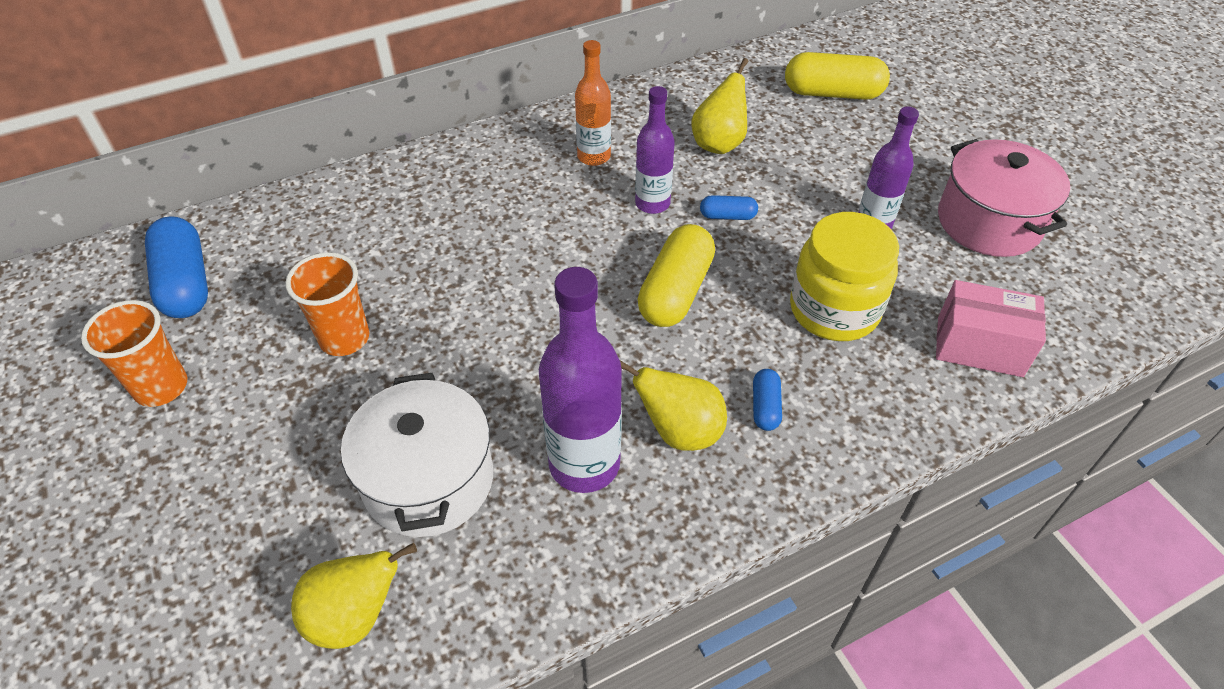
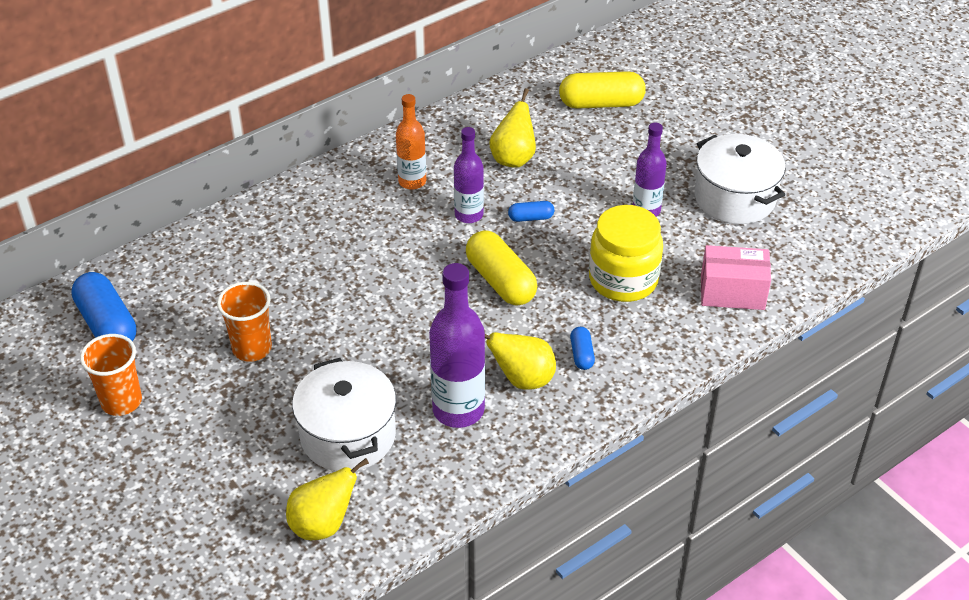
camera: 10 degrees left, 5 degrees down
(675, 291) = (500, 281): yellow capsule -> yellow capsule turned 45 degrees counterclockwise
(989, 222) = (735, 198): pink pot -> white pot

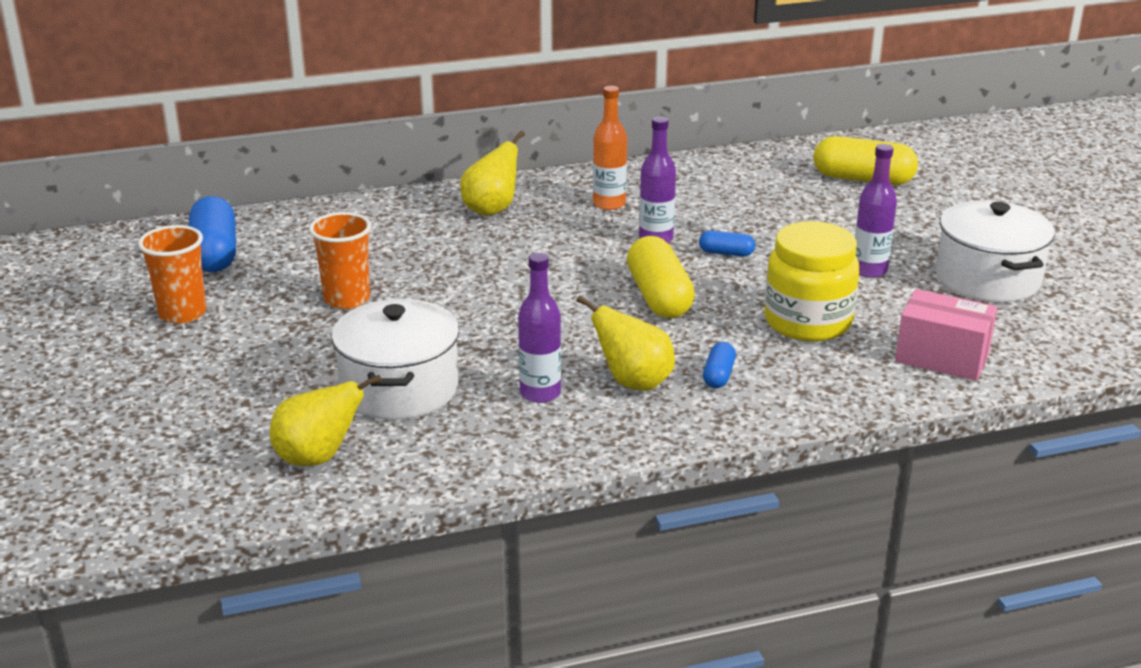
camera: 20 degrees right, 15 degrees down
(458, 410) = (540, 393): purple bottle -> purple bottle, size x0.63
(513, 158) = (735, 204): yellow pear -> yellow pear (492, 209)

